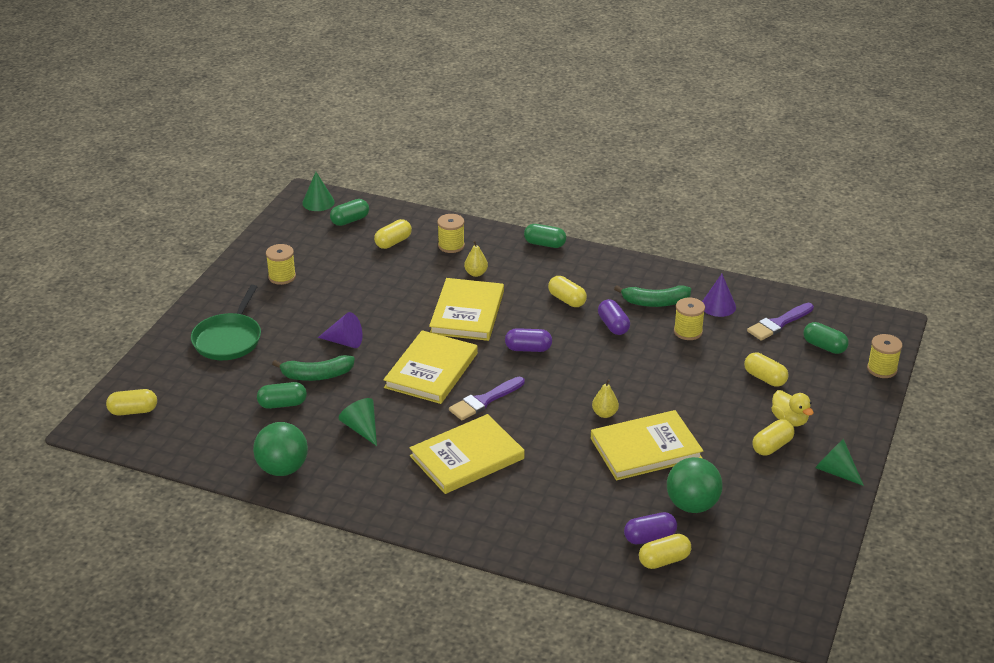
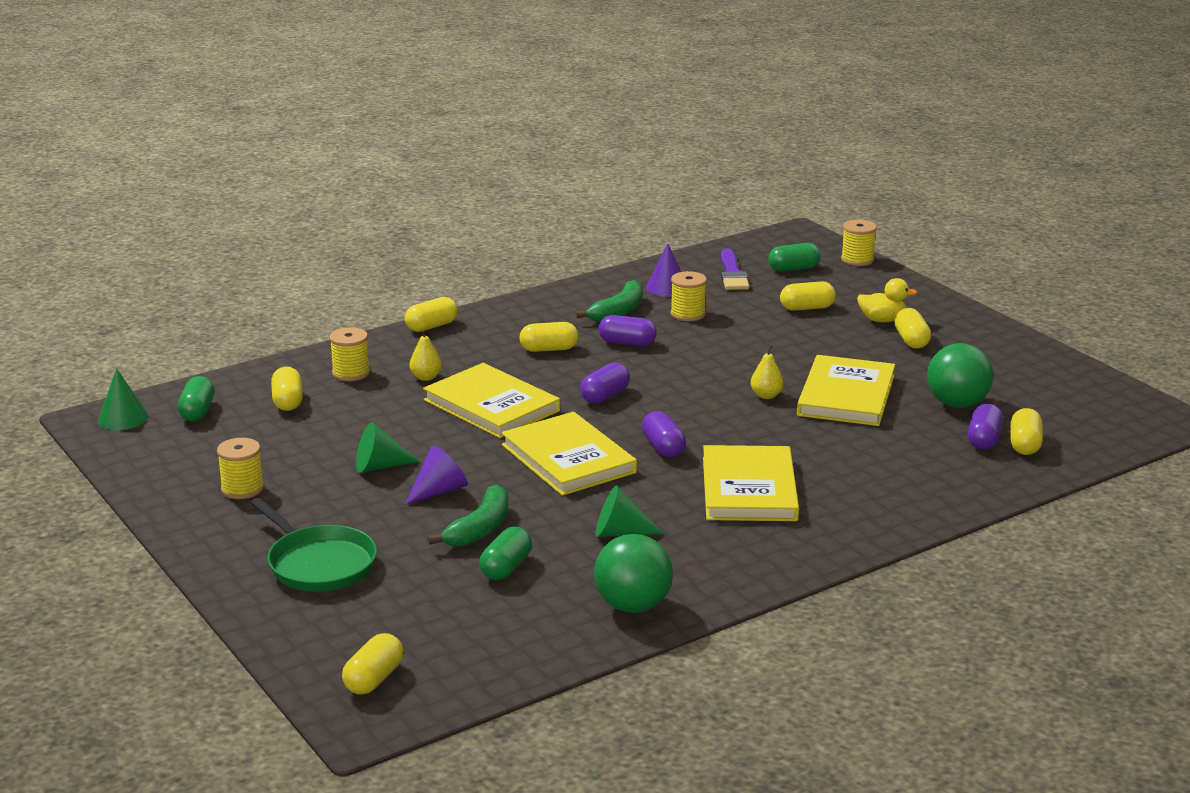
camera: 55 degrees left, 10 degrees down
(484, 401) = (663, 448): purple brush -> purple capsule
(545, 244) = (431, 326): green capsule -> yellow capsule
(835, 471) = (978, 328): green cone -> green cone (380, 466)

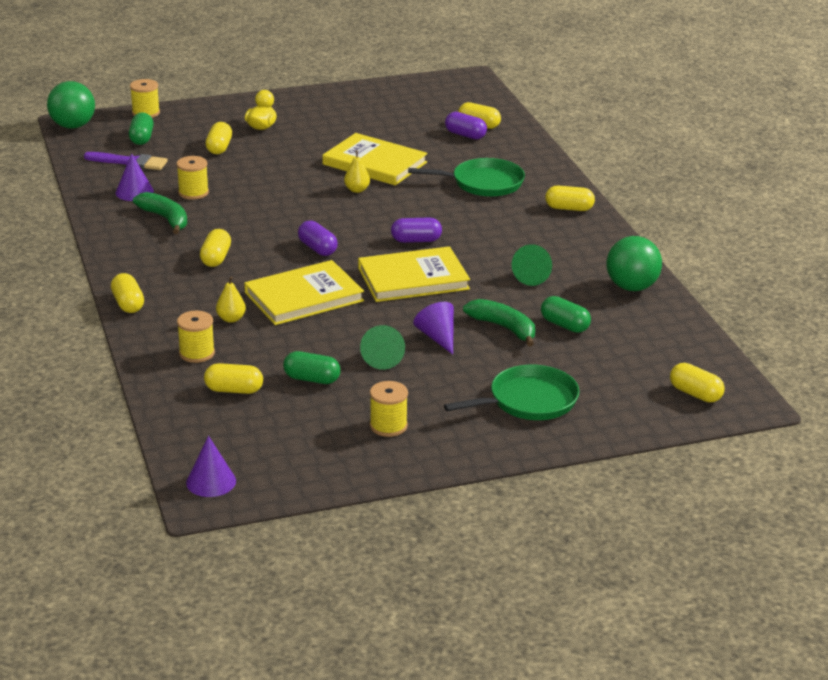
camera: 75 degrees left, 5 degrees up
(123, 418) = (211, 481): green cone -> purple cone
(197, 411) = (224, 439): green capsule -> green capsule (312, 379)
(627, 343) = (228, 225): purple capsule -> none
(749, 489) = (493, 221): yellow book -> none
(852, 469) = (483, 183): none -> green pan
(911, 340) = (303, 125): yellow capsule -> yellow capsule (569, 208)
(957, 404) = (410, 132): green ball -> green ball (73, 126)

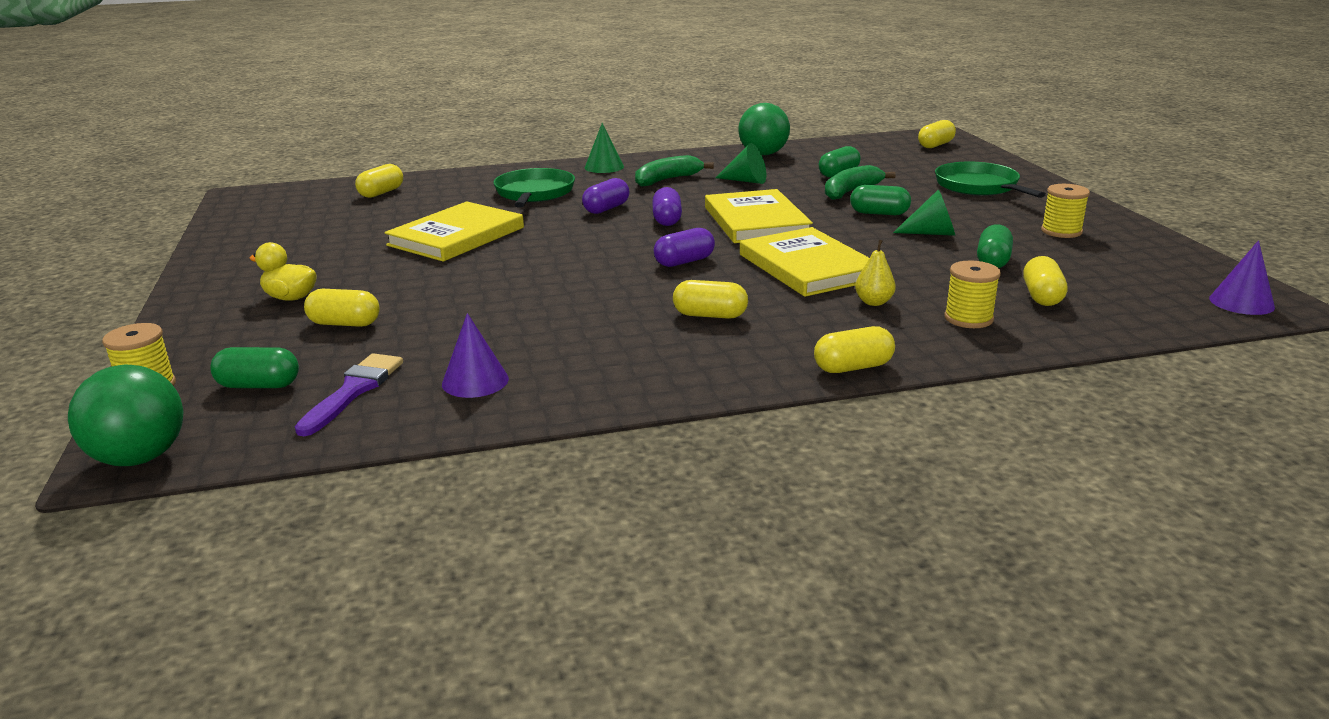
camera: 85 degrees left, 5 degrees down
(165, 219) = (581, 353): green banana -> green banana (667, 180)
(193, 193) = (497, 336): yellow spool -> none
(357, 190) = (528, 244): yellow pear -> none
(437, 337) = (879, 213): purple cone -> green capsule
(465, 135) = (404, 198): purple capsule -> purple capsule (606, 209)
(569, 208) = (604, 167): yellow capsule -> green cone

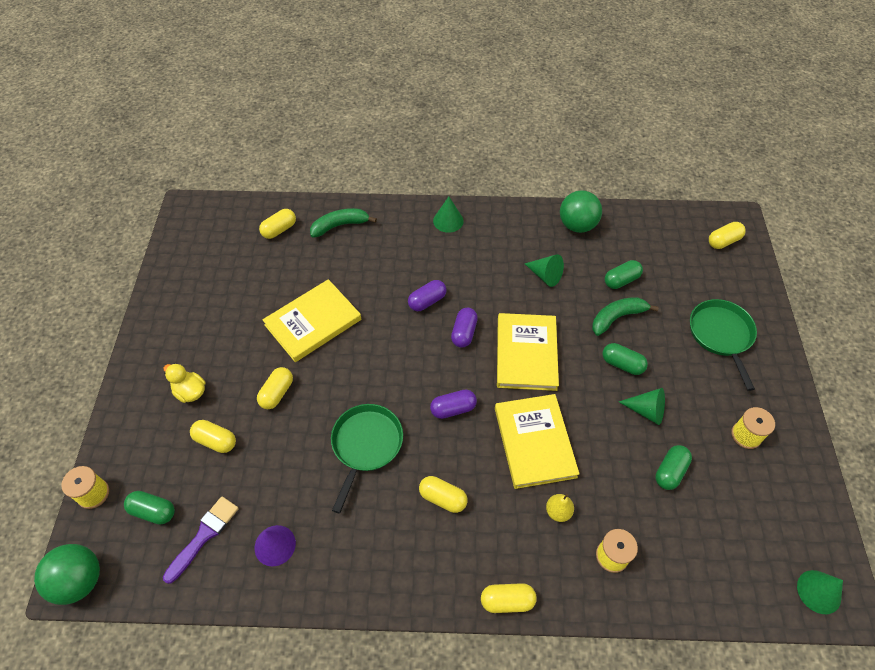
camera: 15 degrees right, 30 degrees up
(534, 193) = (384, 259): green pan -> green pan (366, 445)
(667, 180) = (487, 258): green banana -> green banana (340, 226)
(1042, 296) = (679, 538): yellow capsule -> yellow capsule (277, 393)
(1241, 302) = (819, 591): purple cone -> green cone

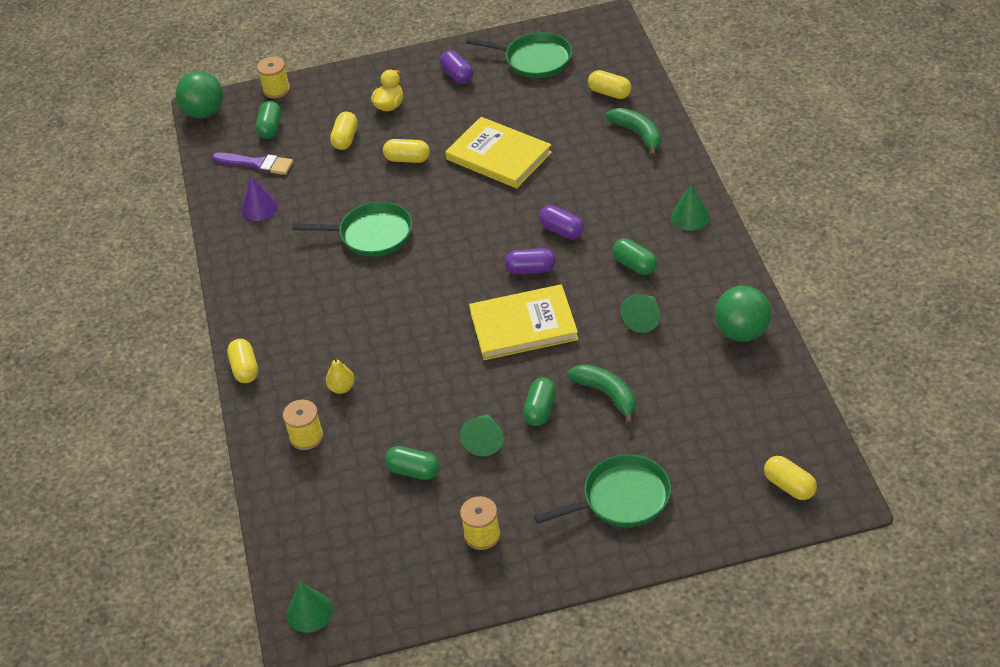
camera: 80 degrees right, 10 degrees down
(203, 267) = (535, 60): none -> green pan
(443, 498) = (332, 302): yellow capsule -> none
(453, 409) = (432, 284): purple capsule -> purple capsule (457, 75)
(534, 442) = (414, 355): yellow book -> none
(621, 280) = (668, 389): green capsule -> green capsule (635, 265)

